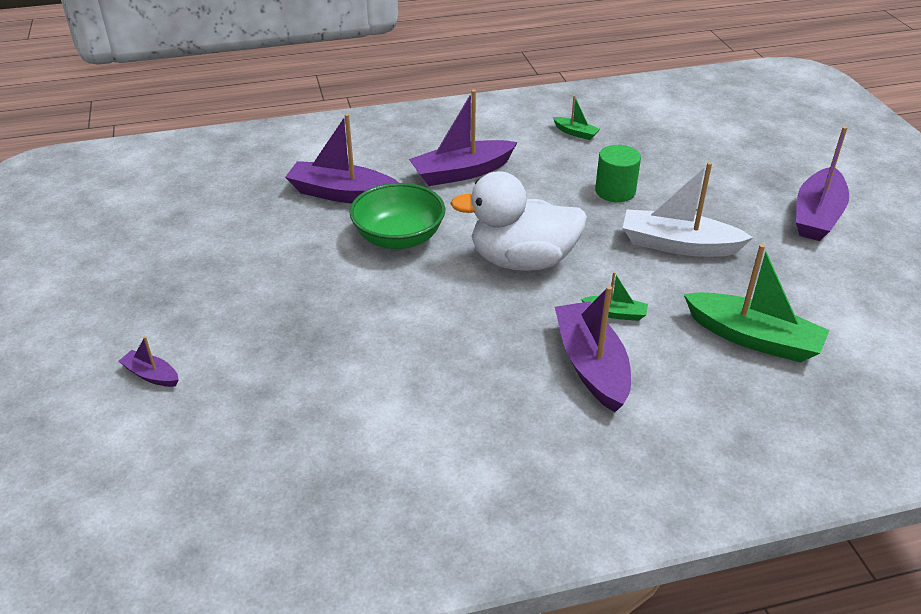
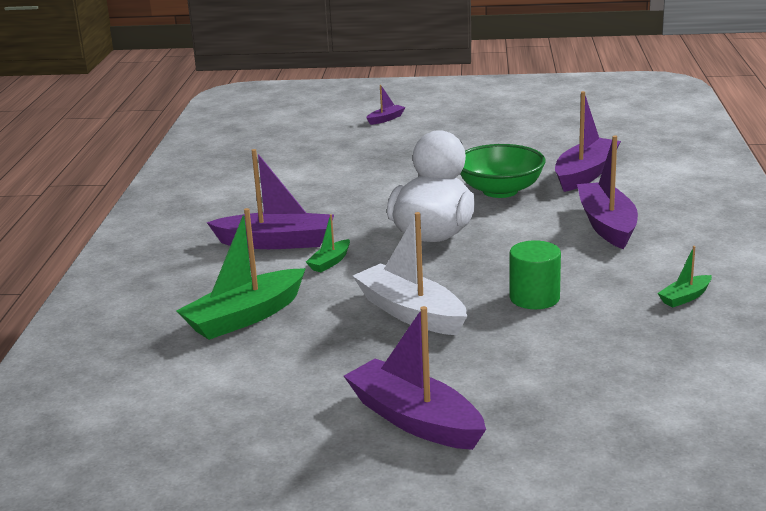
camera: 110 degrees right, 15 degrees down
(678, 245) = (411, 313): white boat -> white boat turned 75 degrees counterclockwise

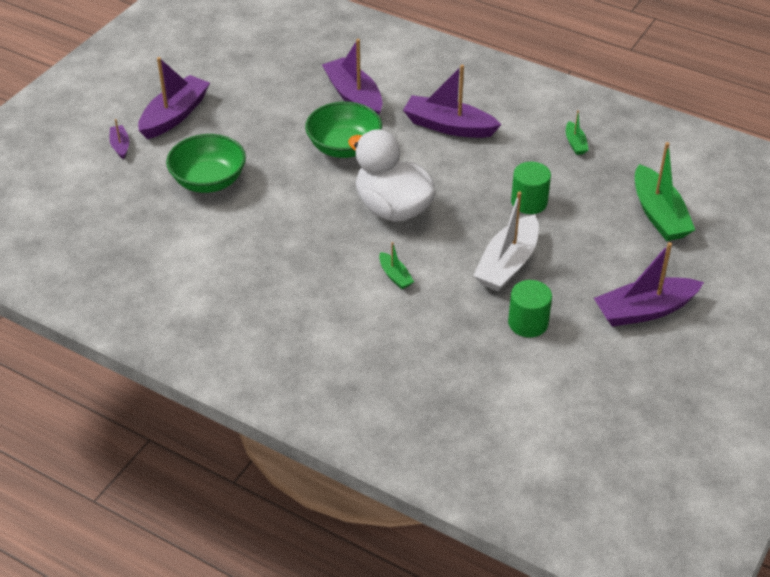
camera: 65 degrees left, 20 degrees up
(245, 317) = (451, 347): green boat -> green boat (659, 214)
(276, 242) = (333, 293): purple boat -> purple boat (174, 115)
(321, 349) = (528, 323): none -> green cylinder
(379, 157) = (209, 181): none -> green bowl
(411, 313) = (507, 264): white boat -> white boat turned 45 degrees counterclockwise

